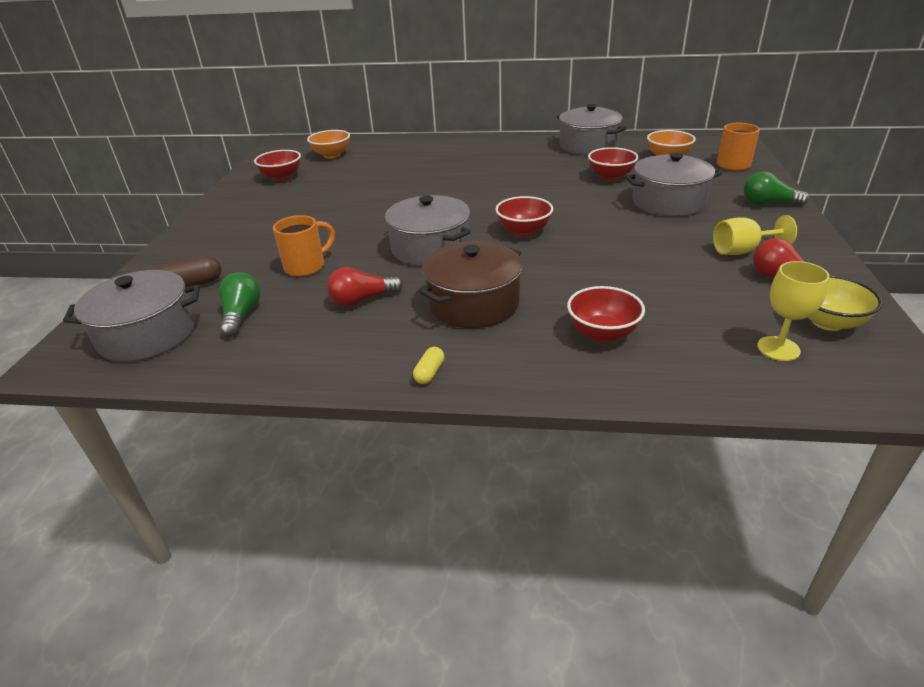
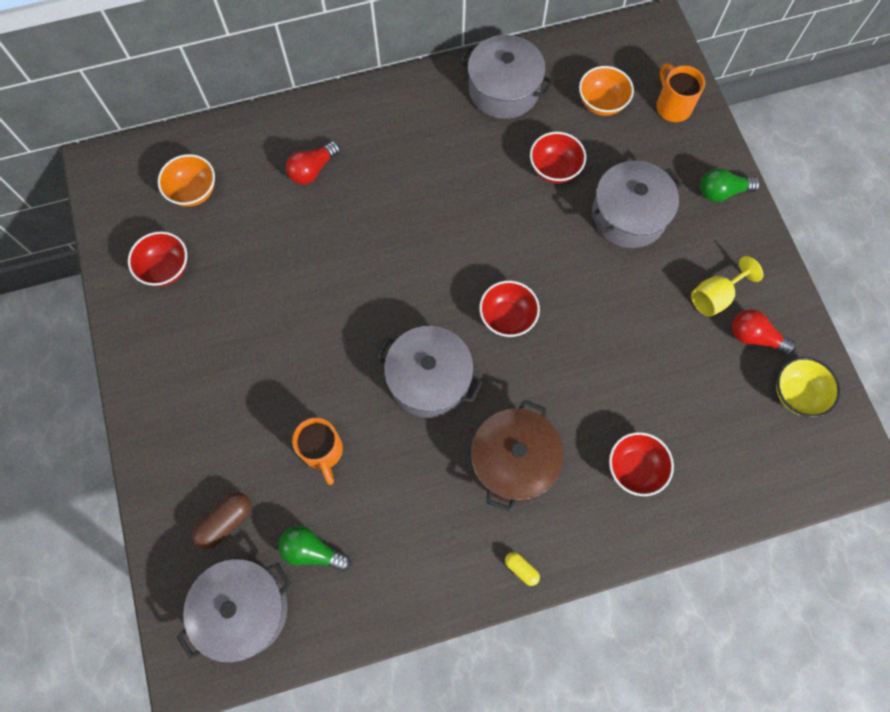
camera: 25 degrees left, 35 degrees up
(241, 315) = (312, 551): green light bulb -> green light bulb turned 45 degrees counterclockwise
(306, 266) = (323, 452): orange mug -> orange mug turned 135 degrees clockwise
(362, 300) = (411, 489): red light bulb -> red light bulb (313, 170)
(429, 373) = (521, 569): yellow capsule -> yellow capsule turned 45 degrees counterclockwise
(778, 348) = (767, 444): yellow goblet -> none

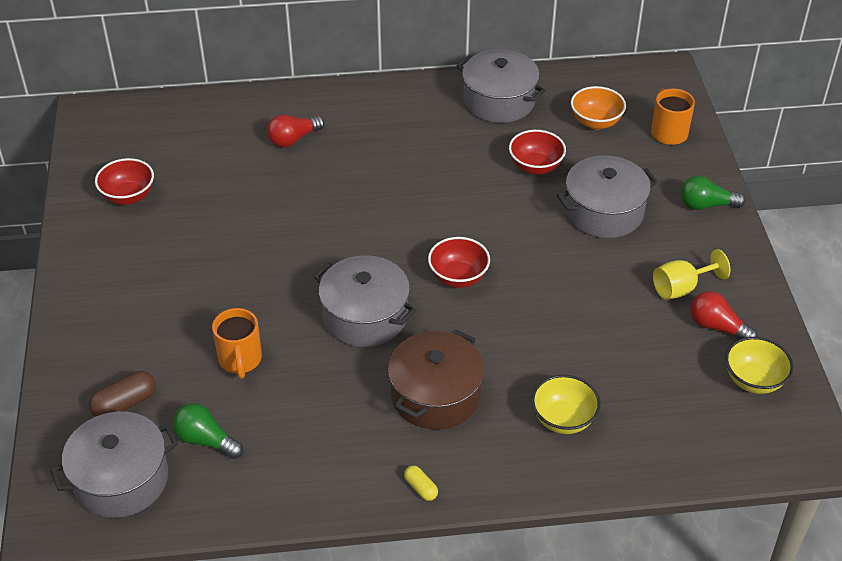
camera: 10 degrees right, 25 degrees down
(194, 191) = (173, 142): orange bowl -> none
(634, 468) = (563, 419): red bowl -> yellow bowl

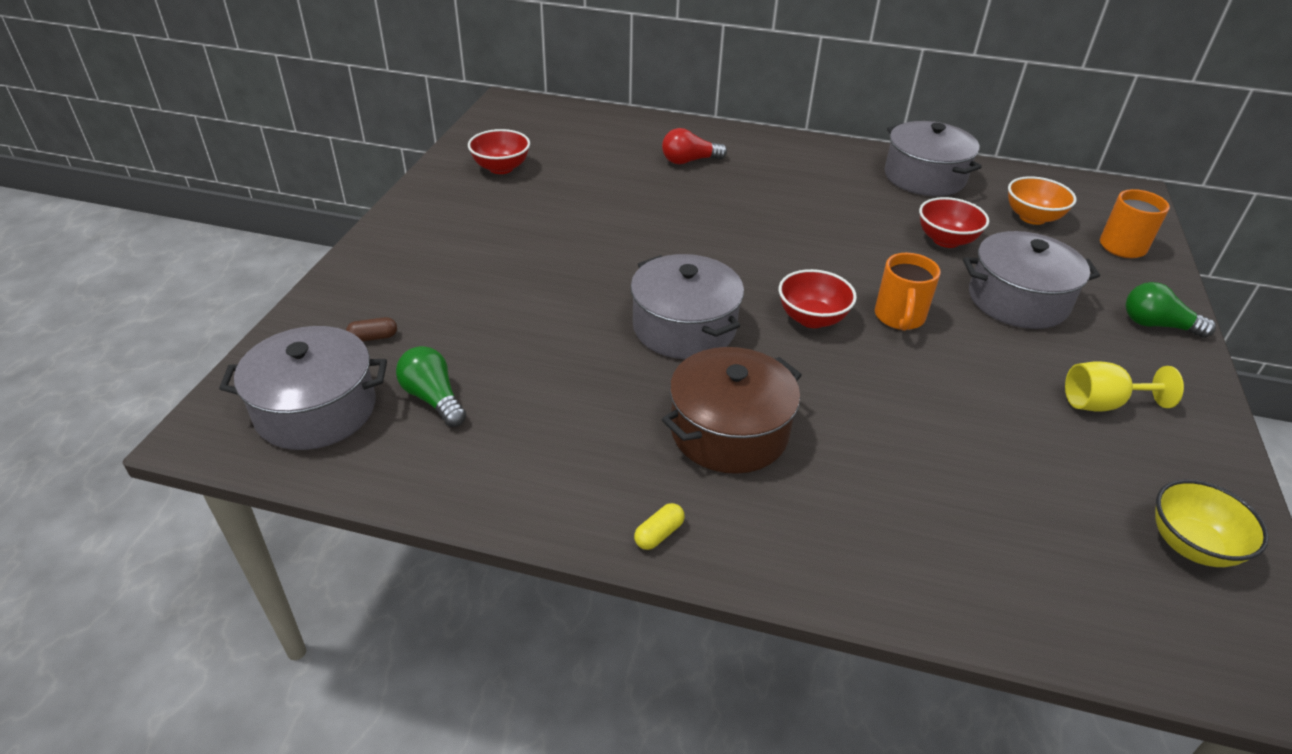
camera: 20 degrees right, 5 degrees down
(125, 404) = (373, 337): brown capsule -> brown capsule, size x0.59
(240, 360) = (521, 331): orange mug -> orange mug (899, 318)
(421, 488) = (659, 534): yellow capsule -> yellow capsule turned 60 degrees clockwise
(563, 419) = (888, 510): yellow bowl -> none
(717, 327) = (1145, 462): red light bulb -> none

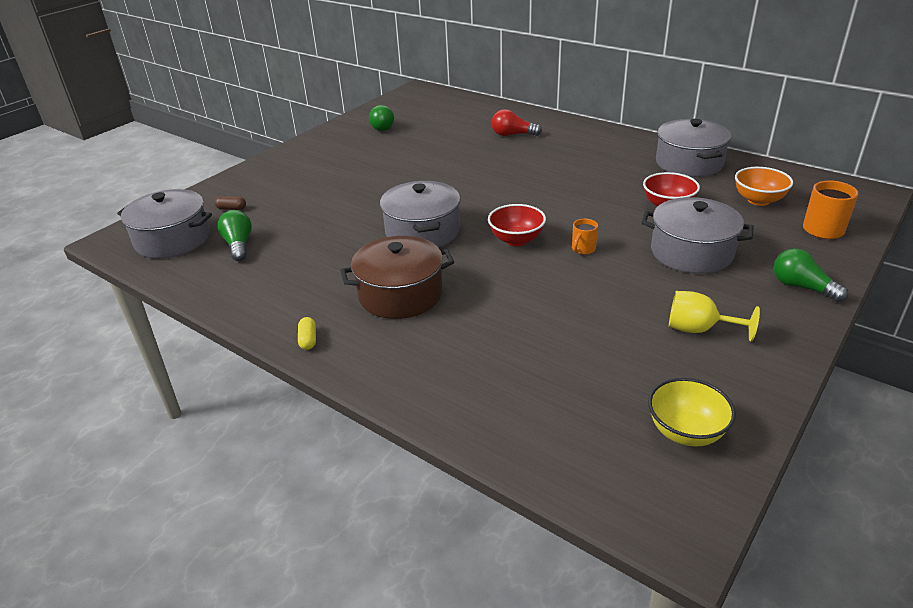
camera: 25 degrees right, 5 degrees down
(501, 168) = (381, 126): red bowl -> green light bulb
(659, 534) = (308, 340): yellow capsule -> yellow capsule turned 75 degrees counterclockwise
(899, 318) = (583, 249): orange mug -> orange mug, size x0.61

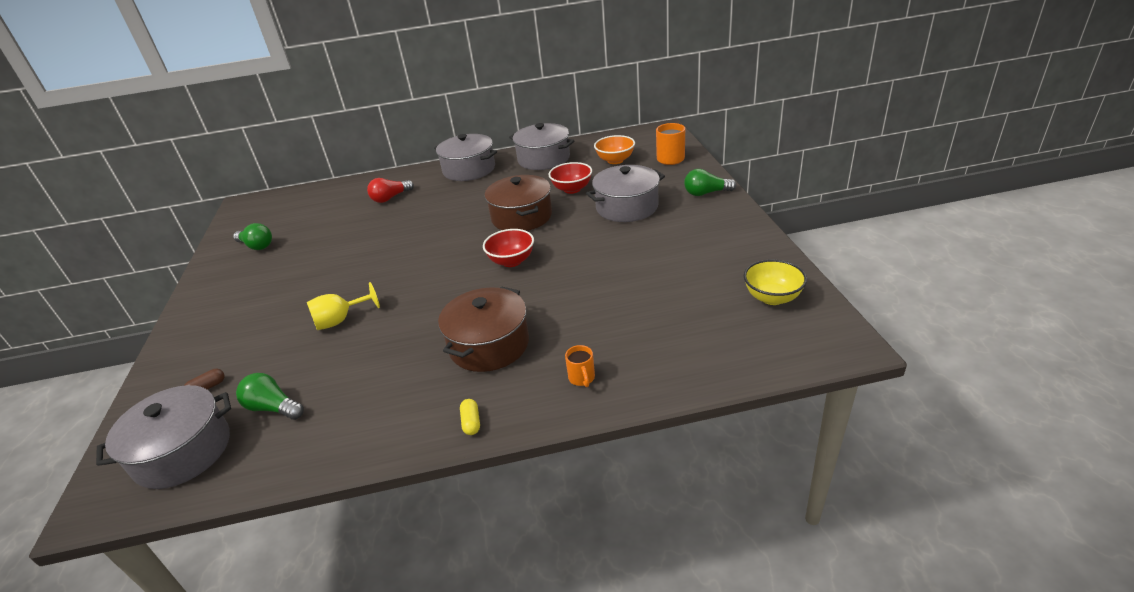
camera: 45 degrees left, 0 degrees up
(308, 340) = (471, 422): yellow capsule -> yellow capsule turned 45 degrees clockwise
(422, 231) = (432, 296): grey pot -> grey pot (469, 169)
(583, 207) = (521, 217): none -> brown pot
(583, 249) = (564, 241): orange mug -> orange mug (582, 378)
(698, 329) = (696, 244): yellow goblet -> yellow goblet (340, 320)

